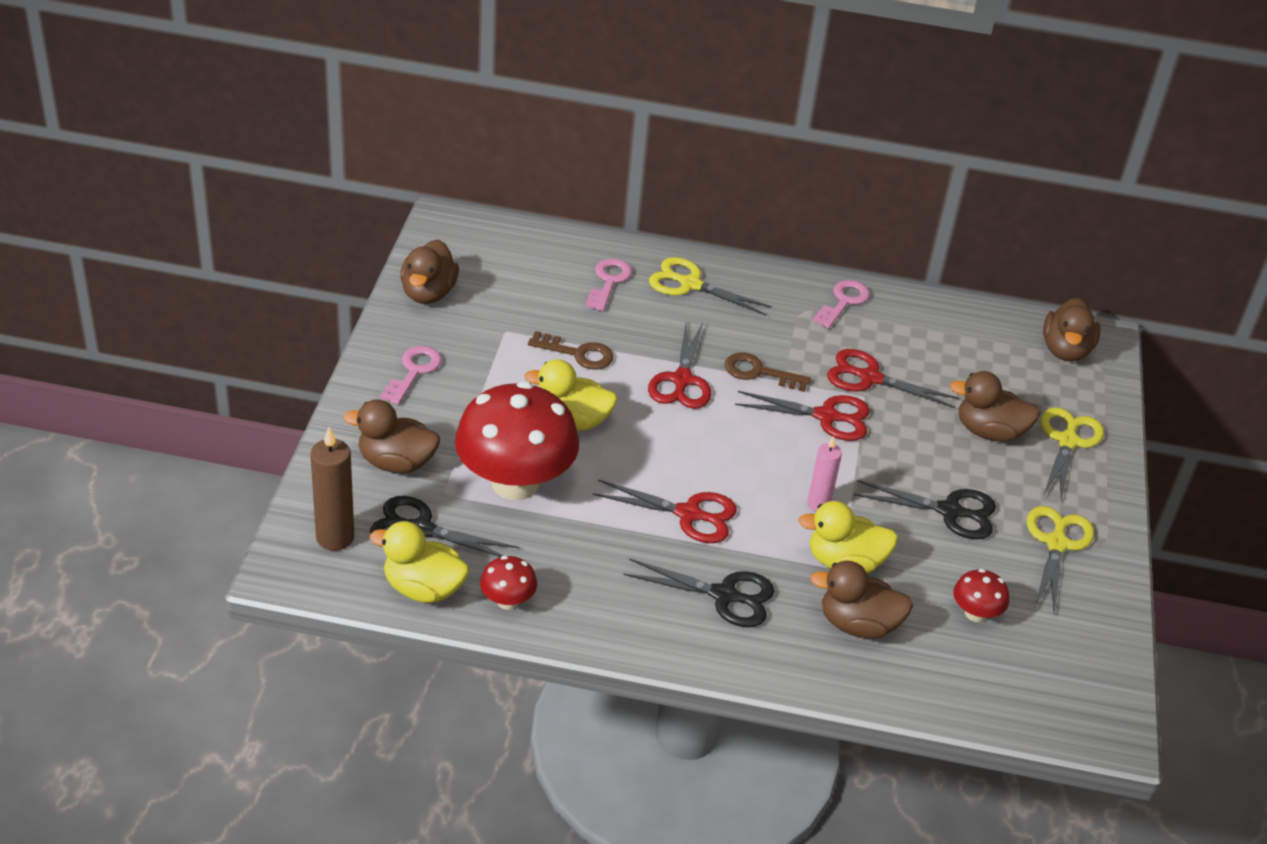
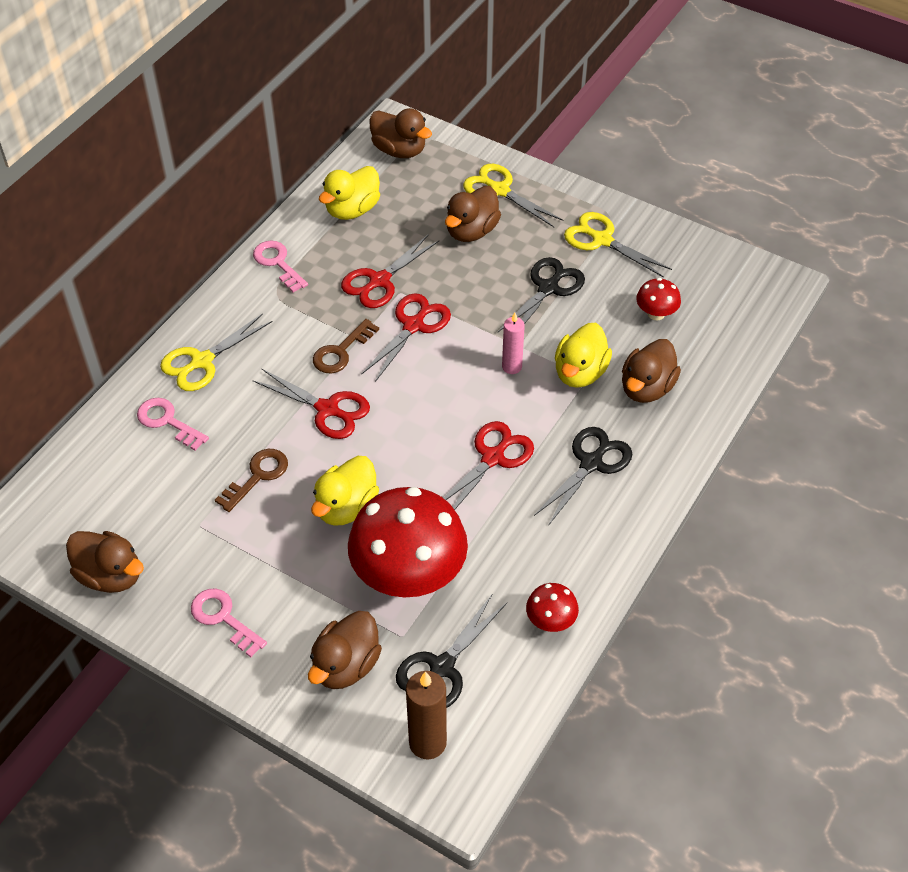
camera: 65 degrees left, 10 degrees up
(423, 588) = (516, 683): yellow duck -> yellow duck (352, 210)

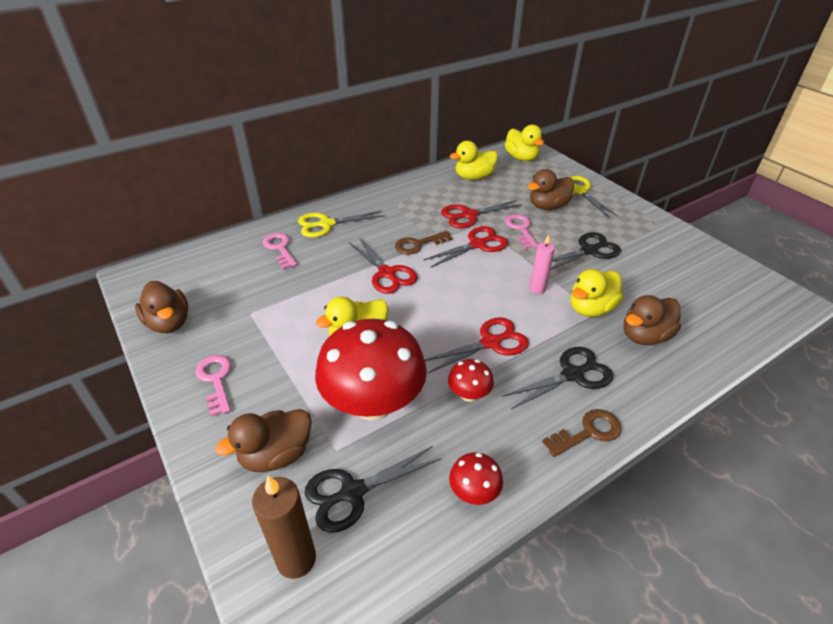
camera: 25 degrees right, 10 degrees down
(257, 476) = (311, 297): brown key -> brown key (588, 432)
(278, 263) = (409, 190): pink key -> pink key (521, 229)
(399, 150) = (521, 158): brown duck -> yellow duck
(602, 240) = (643, 234): yellow scissors -> none
(656, 313) = (671, 289): red mushroom -> red mushroom (469, 394)

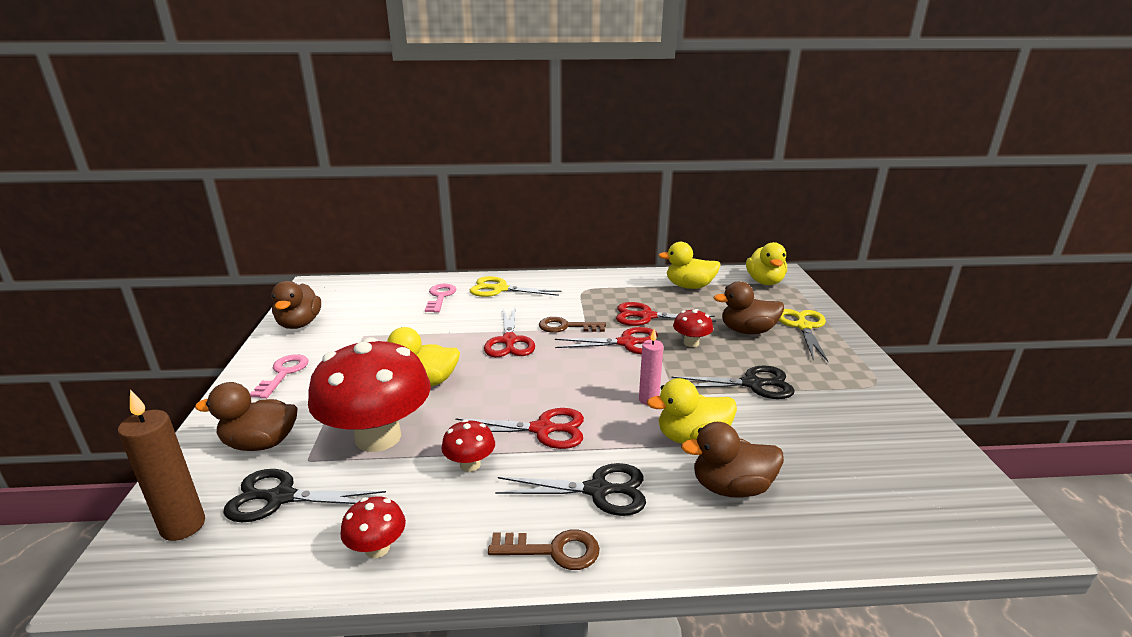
camera: 30 degrees right, 15 degrees down
(521, 229) = (691, 343): pink key -> red mushroom

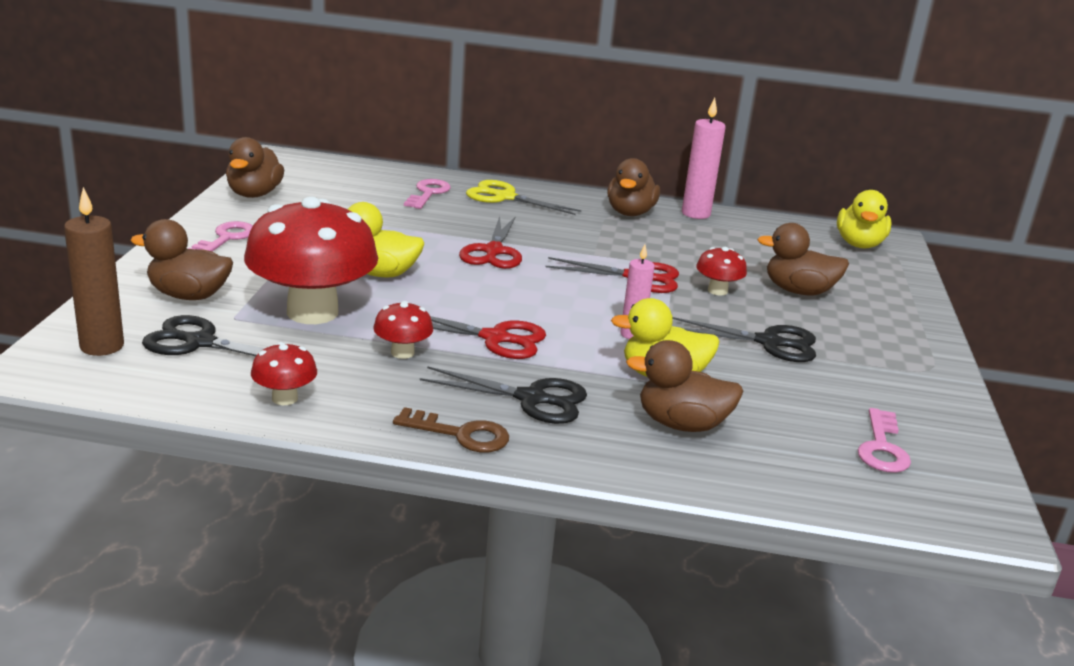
camera: 10 degrees right, 0 degrees up
(566, 327) = (570, 249): brown key -> none
(596, 285) = (630, 213): none -> brown duck
(642, 277) = (695, 214): none -> pink candle
(646, 316) = (677, 255): red scissors -> none
(689, 286) = (752, 233): yellow duck -> none
(803, 326) = (876, 299): yellow scissors -> none
(892, 471) = (882, 447): none -> pink key

